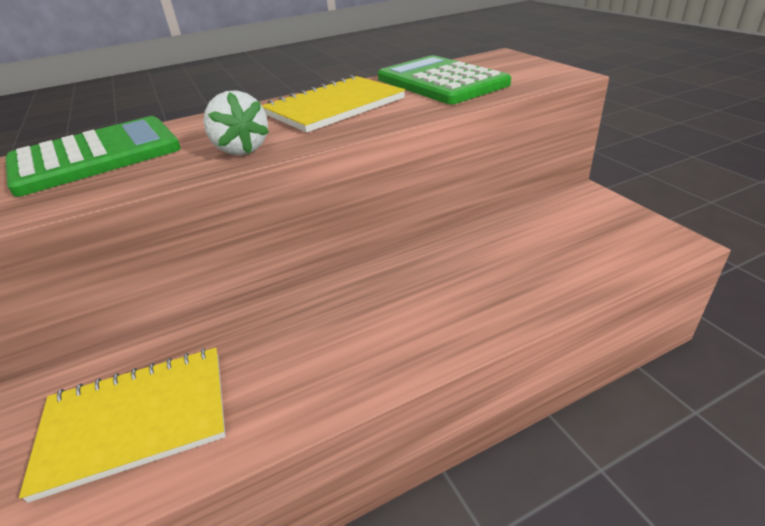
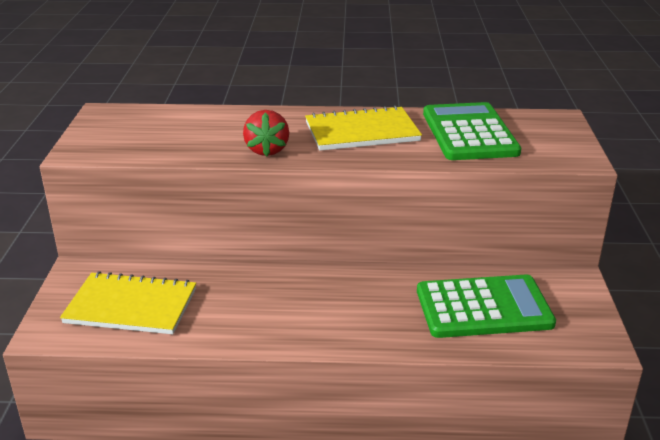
camera: 25 degrees right, 5 degrees down
(96, 156) = (176, 124): green calculator -> green calculator (483, 307)
(241, 149) = (267, 150): white strawberry -> red strawberry

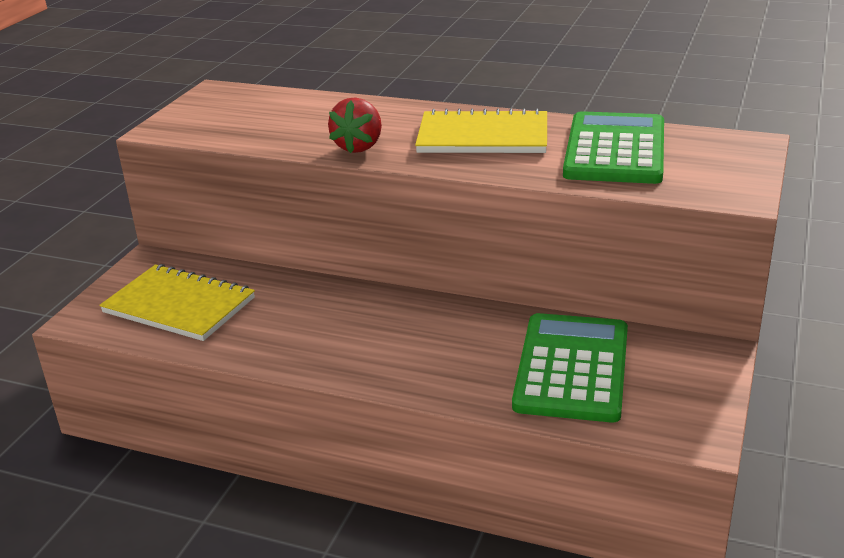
camera: 20 degrees right, 0 degrees up
(483, 307) = (572, 368): green calculator -> green calculator turned 90 degrees counterclockwise

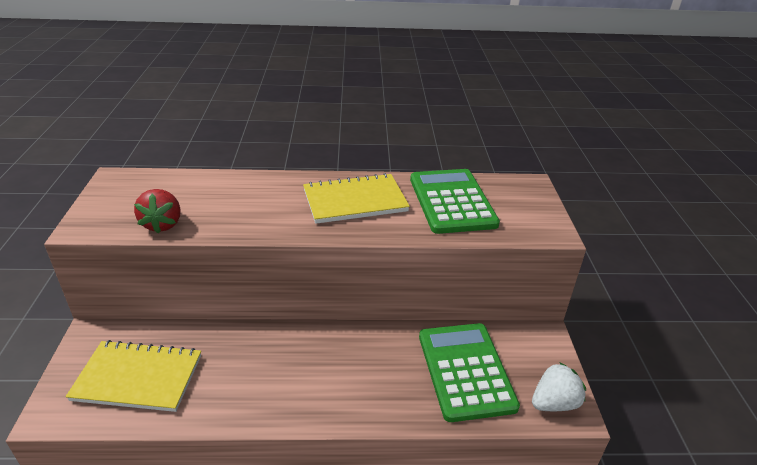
camera: 25 degrees left, 5 degrees up
(359, 147) = (266, 223): red strawberry -> red strawberry (162, 224)
(677, 423) = (554, 403): none -> white strawberry

